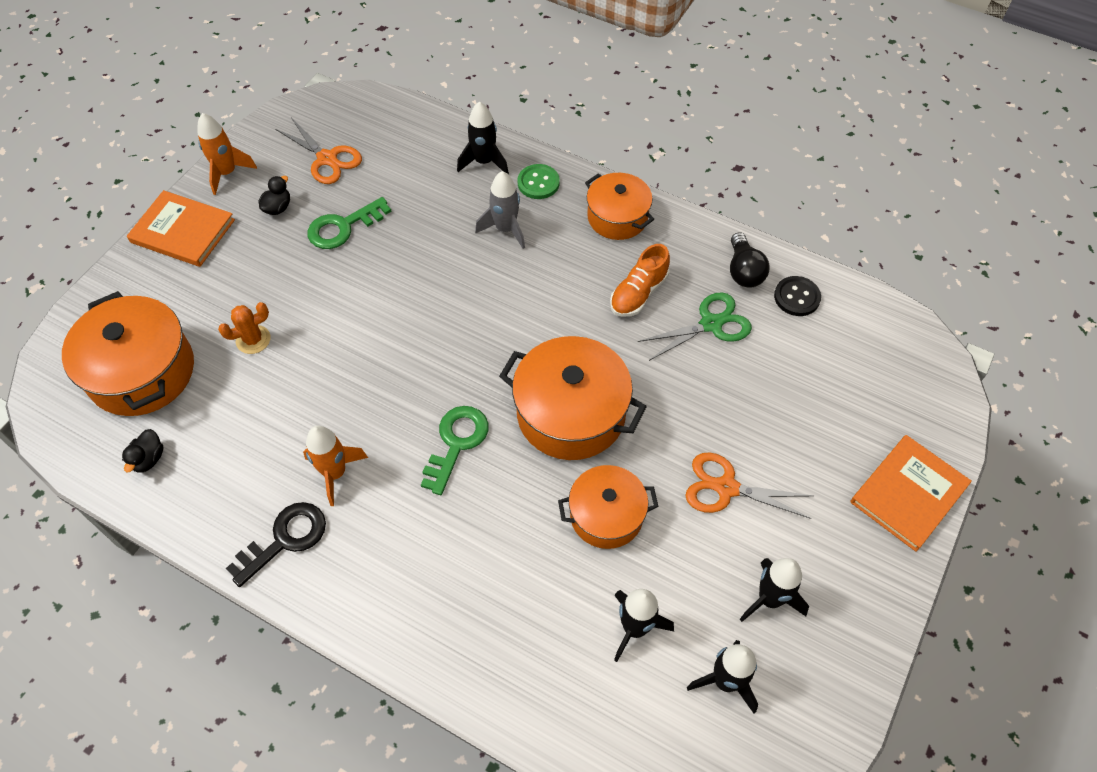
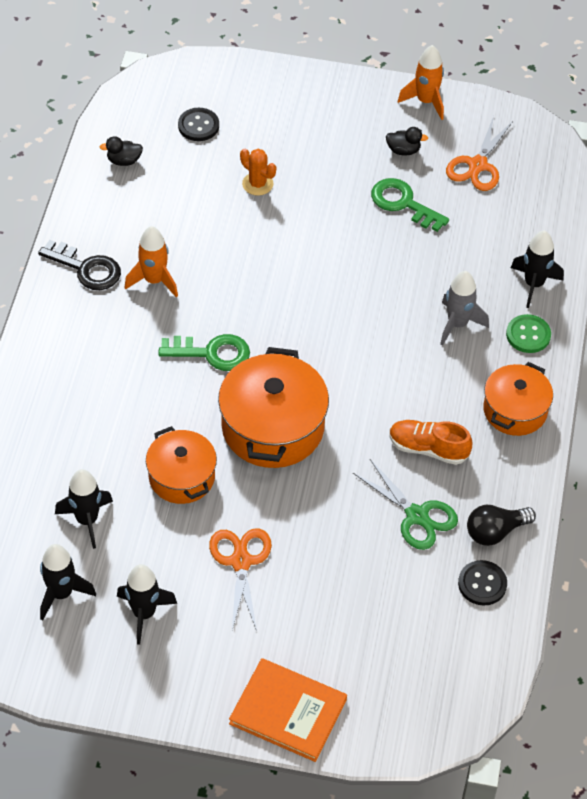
camera: 70 degrees right, 5 degrees down
(142, 372) = (198, 126): orange pot -> black button
(183, 231) = (347, 96): orange book -> none

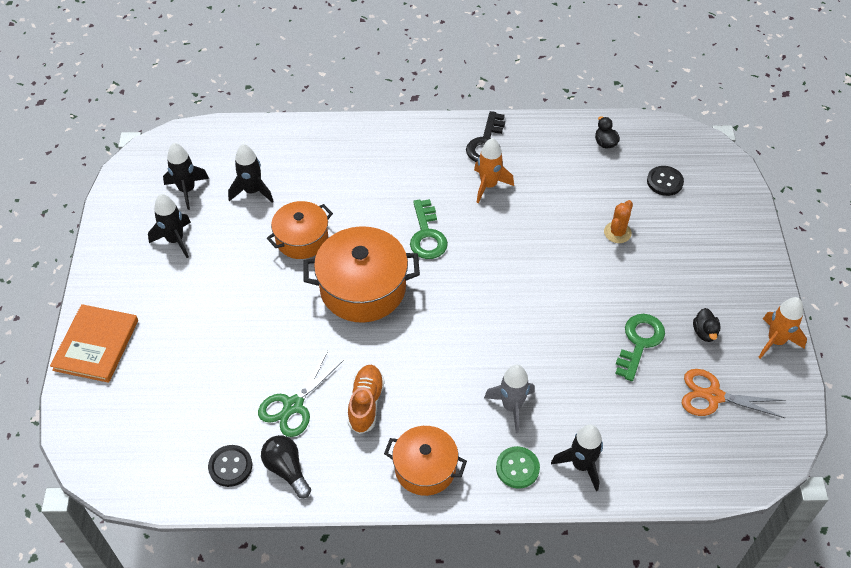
camera: 80 degrees right, 0 degrees up
(241, 562) = (229, 290): orange scissors -> none

